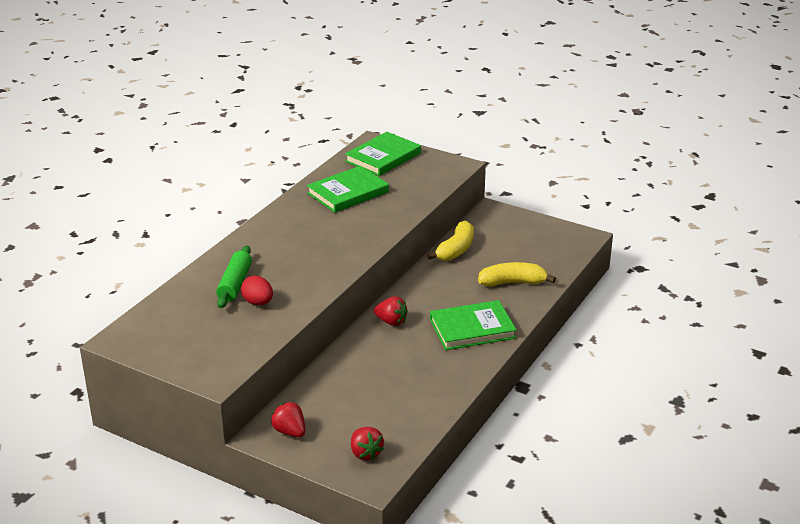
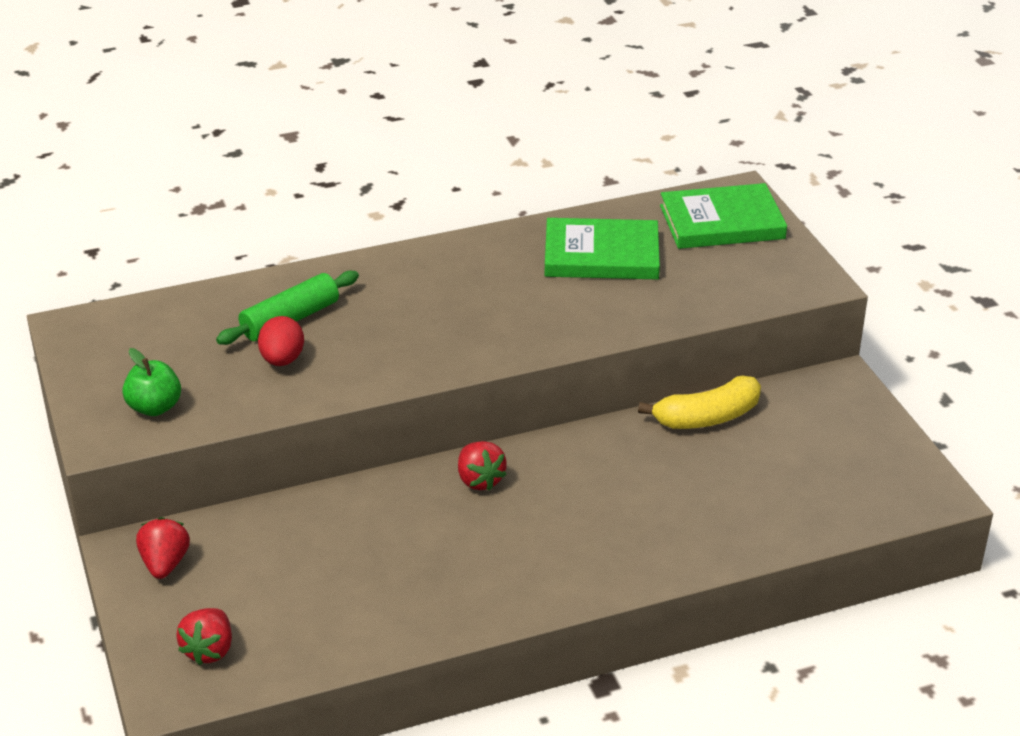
camera: 40 degrees right, 5 degrees up
(222, 353) = (154, 407): none -> green apple
(472, 329) = (573, 551): green book -> none
(513, 283) = (724, 512): yellow banana -> none

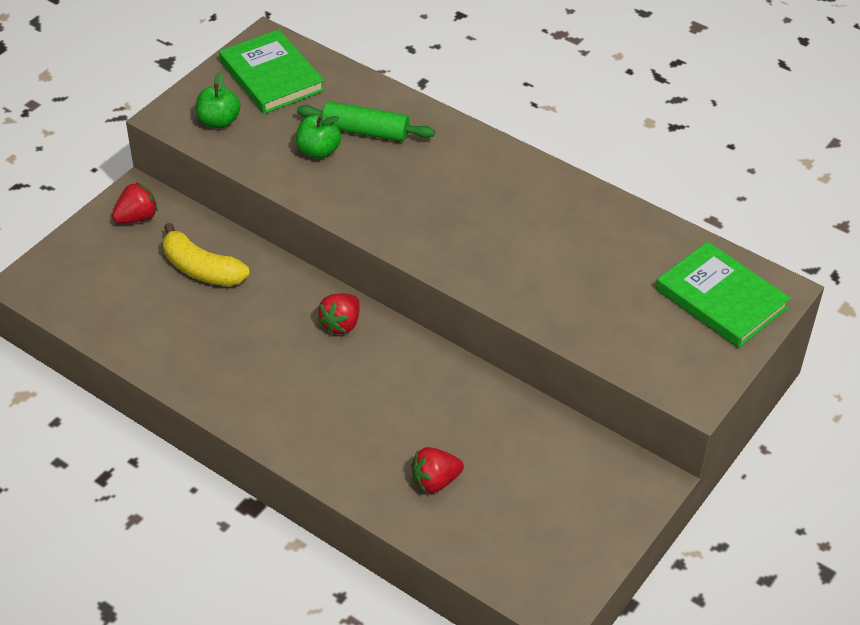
camera: 55 degrees right, 10 degrees up
(209, 650) = (77, 280): red strawberry -> red strawberry (435, 481)
(282, 360) = (318, 151): red egg -> green apple
(601, 255) = (602, 249): green book -> green book (272, 76)
(707, 417) = (525, 417): yellow banana -> yellow banana (201, 269)

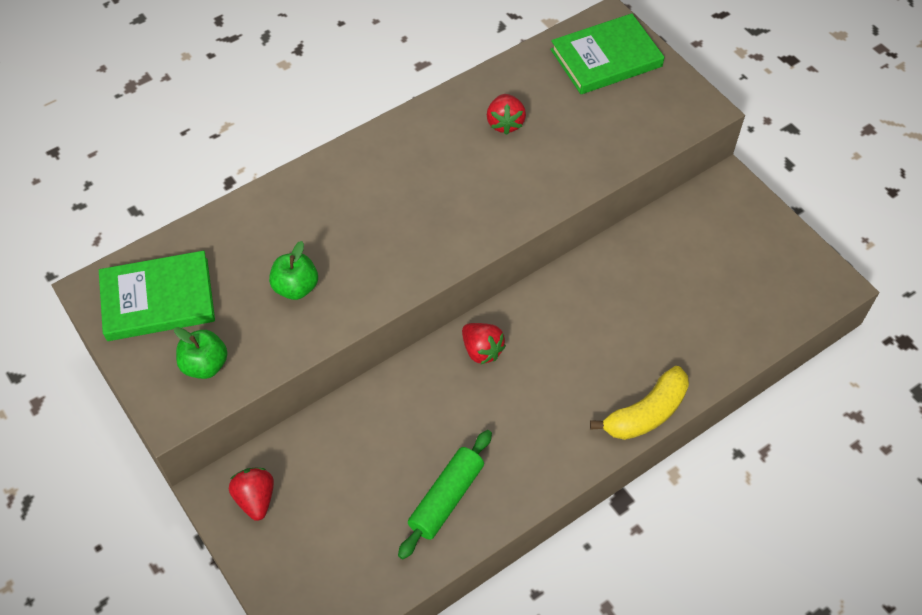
camera: 70 degrees left, 10 degrees up
(201, 269) = (359, 453): yellow banana -> yellow banana (646, 413)
(365, 131) = (286, 240): green rolling pin -> green rolling pin (446, 498)
(435, 481) = (689, 329): red strawberry -> red strawberry (505, 123)

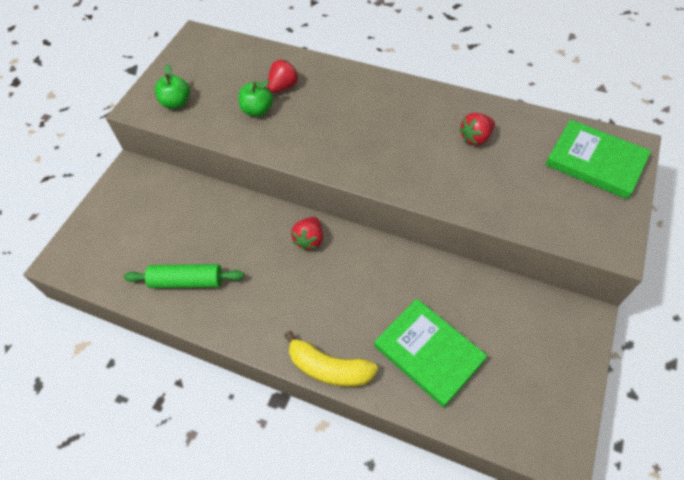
camera: 60 degrees right, 0 degrees up
(158, 299) = (207, 61): green book -> green book (429, 353)
(255, 499) = (134, 188): red strawberry -> red strawberry (283, 87)

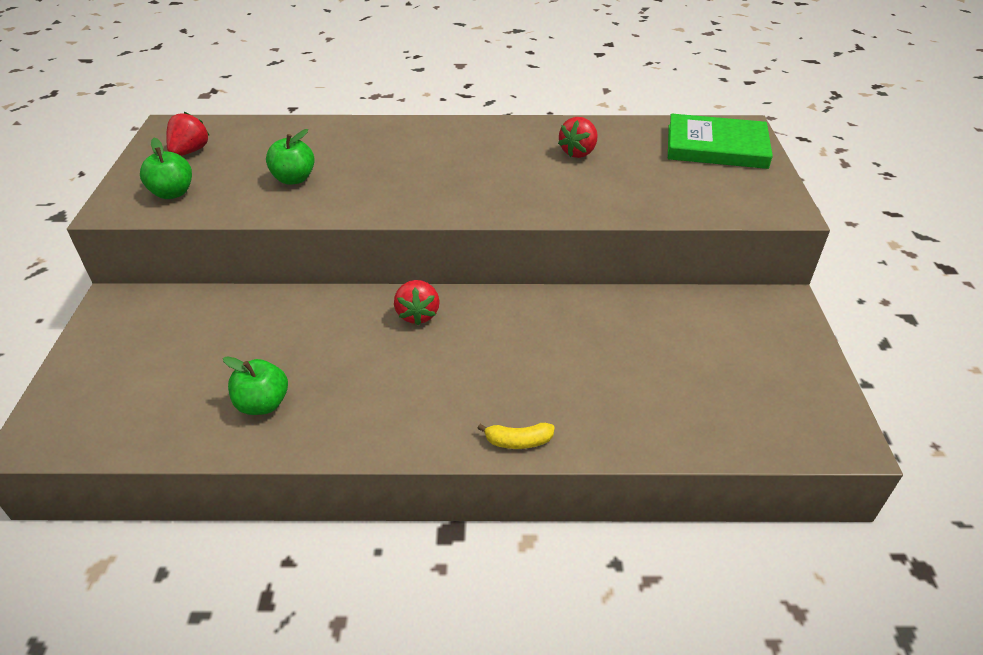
camera: 25 degrees left, 15 degrees down
(187, 281) = (263, 404): green rolling pin -> green apple
(283, 87) = (317, 152): red strawberry -> red strawberry (190, 151)
(329, 368) = (518, 441): yellow banana -> yellow banana, size x0.53
(429, 353) = (634, 387): green book -> none

